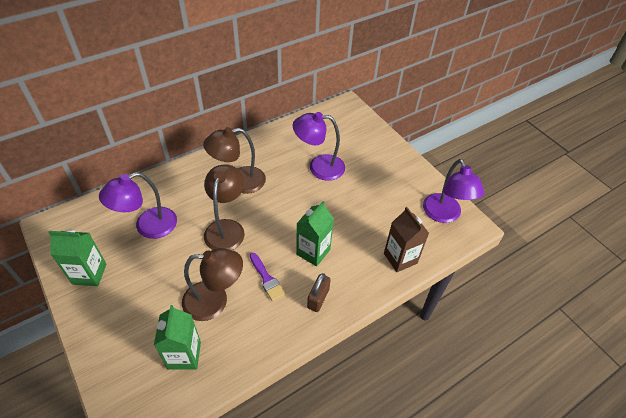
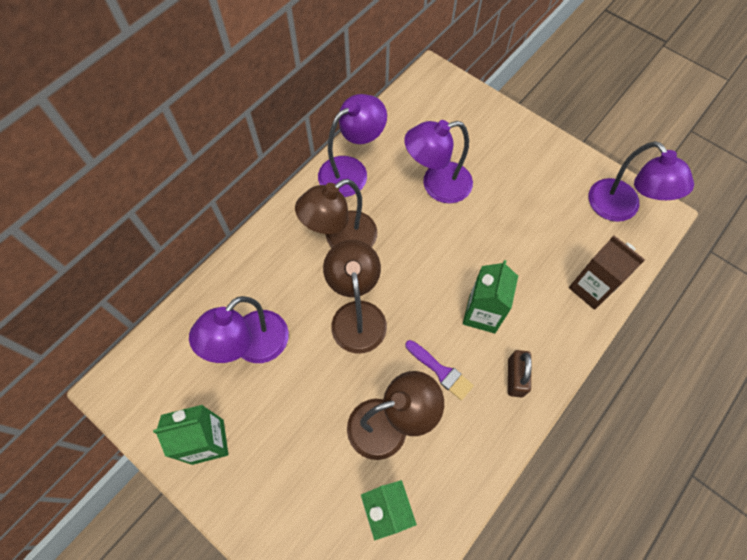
camera: 15 degrees left, 15 degrees up
(265, 144) = (351, 171): none -> purple lamp

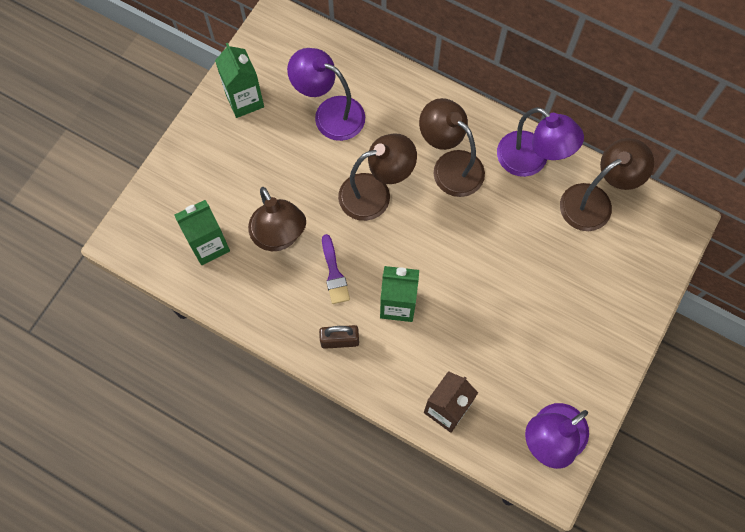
camera: 80 degrees right, 5 degrees up
(402, 130) = (595, 201): none -> brown lamp
(437, 185) = (534, 245): purple lamp -> none
(441, 371) = (334, 274): purple brush -> purple brush turned 45 degrees counterclockwise

